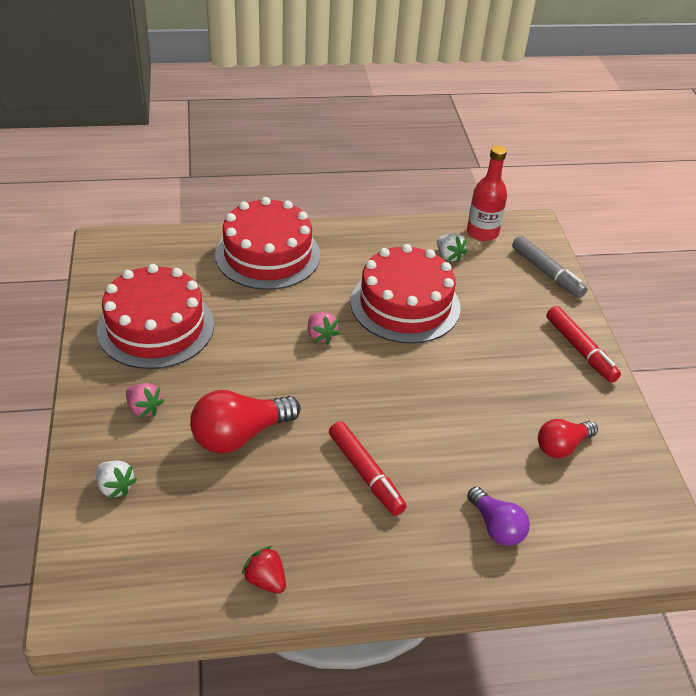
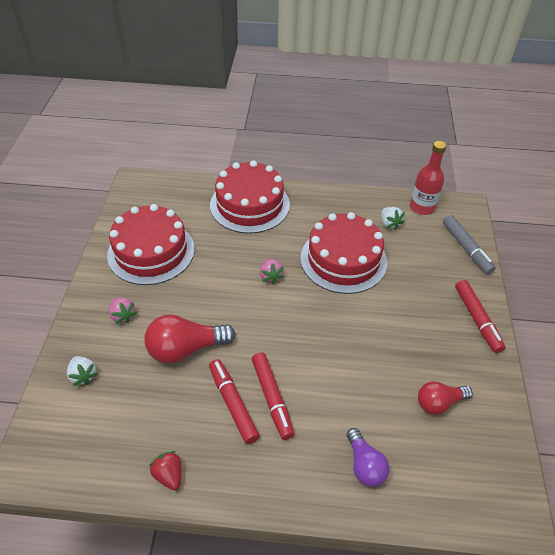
camera: 15 degrees right, 5 degrees up
(319, 487) = (233, 404): none -> red marker

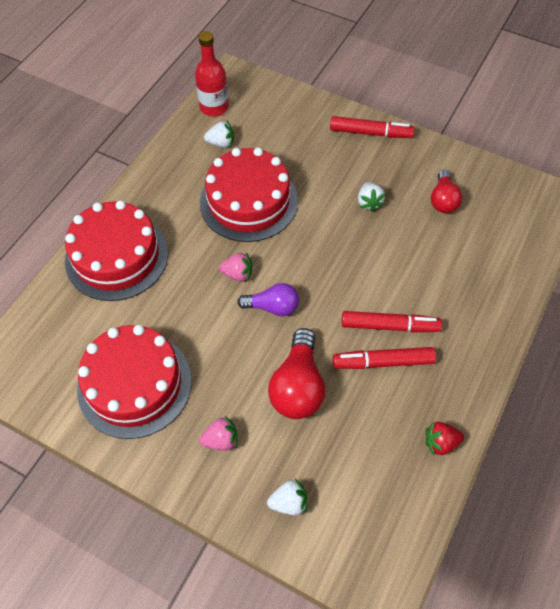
camera: 65 degrees left, 10 degrees up
(364, 465) = (482, 279): purple light bulb -> purple light bulb (273, 307)
(396, 342) = (369, 202): none -> white strawberry
(466, 248) = (286, 100): grey marker -> none

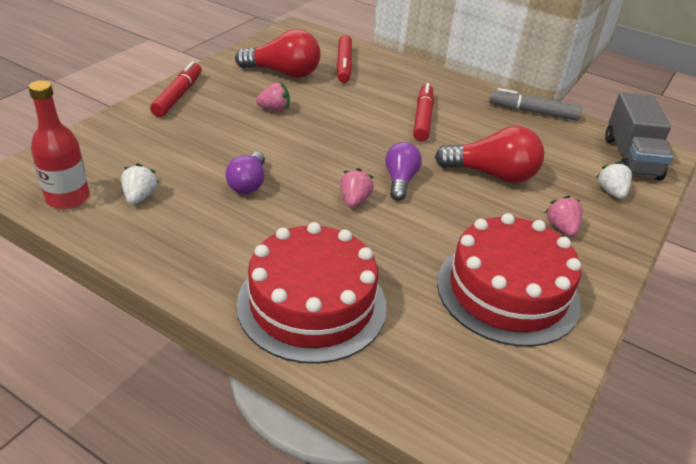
camera: 90 degrees left, 20 degrees down
(248, 201) = (248, 184): red cake -> purple light bulb
(363, 543) = (631, 158): none -> grey truck
(369, 202) = (274, 109): white strawberry -> pink strawberry
(383, 362) = (461, 127): red marker -> red marker (344, 65)
(440, 443) = (533, 112): red strawberry -> grey marker
(443, 200) = (283, 73): red light bulb -> red light bulb, size x1.57

